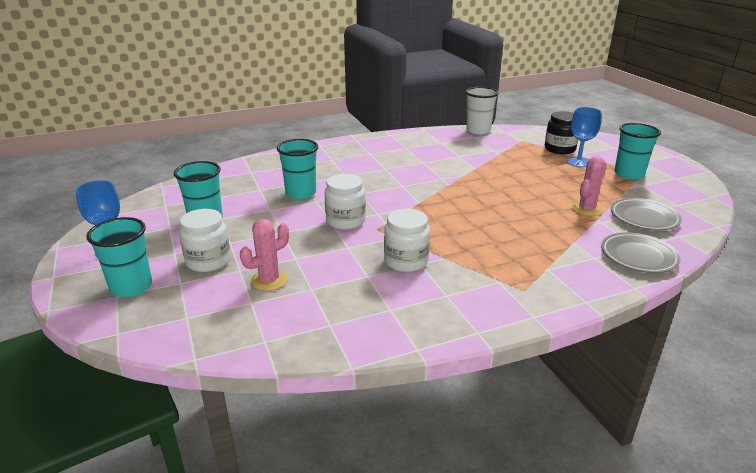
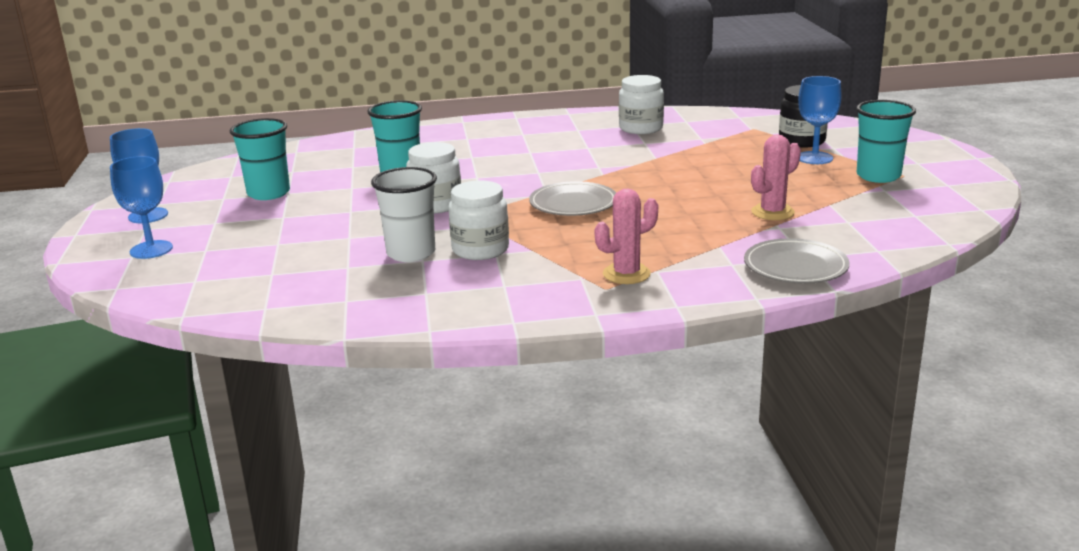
camera: 15 degrees right, 5 degrees down
(131, 287) = (151, 250): turquoise cup -> blue goblet
(208, 261) = (248, 233): white jar -> white jar (641, 128)
(269, 280) = (305, 255): pink cactus -> pink cactus (626, 274)
(478, 130) = (699, 113): white cup -> white cup (411, 253)
(644, 217) = (848, 227): grey plate -> grey plate (573, 204)

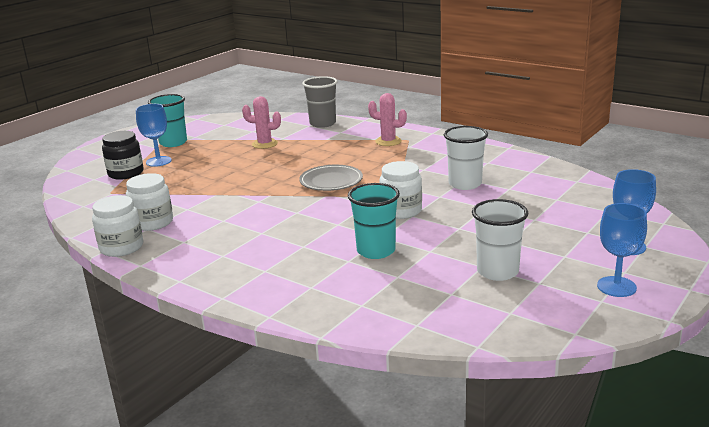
camera: 135 degrees left, 0 degrees up
(268, 193) = (497, 271): turquoise cup -> white cup
(480, 249) = (427, 173): white jar -> white jar (121, 247)
(795, 267) = (322, 123): grey plate -> grey cup

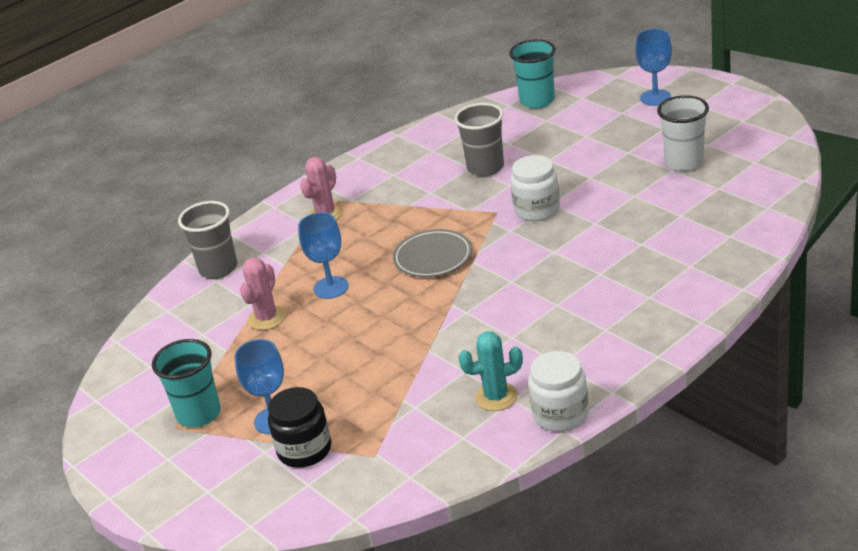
camera: 75 degrees left, 10 degrees up
(152, 222) = (496, 397): white jar -> turquoise cactus
(376, 251) = (625, 227): turquoise cup -> turquoise cup (537, 101)
(465, 184) = (485, 167): white cup -> grey cup
(616, 287) = (722, 111): blue goblet -> blue goblet (331, 287)

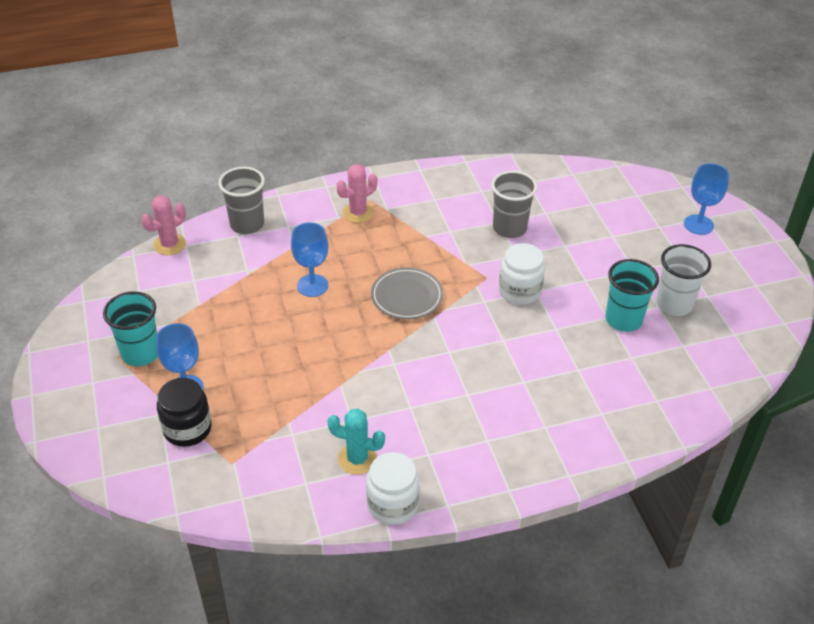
camera: 20 degrees right, 10 degrees up
(267, 318) = (247, 290): pink cactus -> pink cactus (169, 244)
(537, 101) = (598, 181): turquoise cup -> turquoise cup (623, 319)

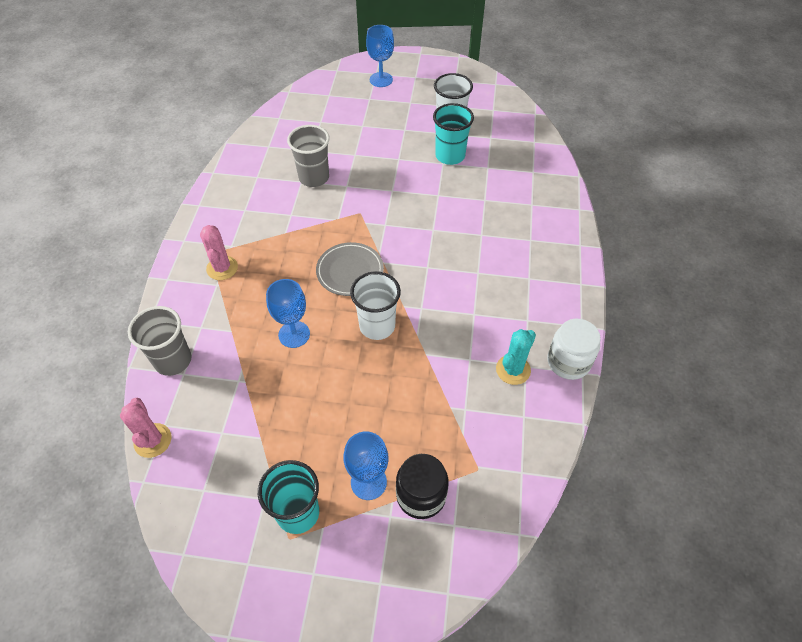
camera: 65 degrees left, 10 degrees up
(353, 338) = (377, 326): none -> white cup
(519, 291) = (387, 199): white jar -> none

